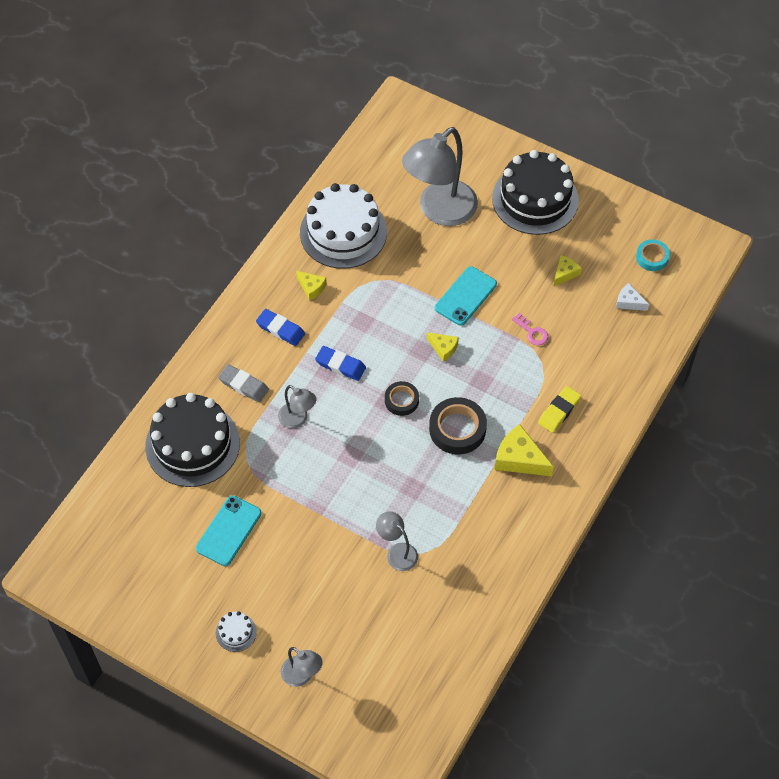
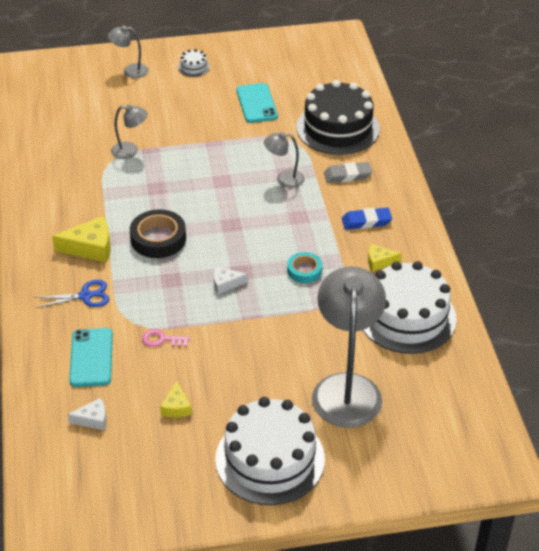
camera: 140 degrees right, 15 degrees down
(340, 365) = (293, 226): blue eraser -> none
(401, 400) = (221, 232): black tape -> none
(443, 348) = (225, 284): yellow cheese -> white cheese
(465, 296) = (247, 332): turquoise phone -> turquoise phone (91, 357)
(535, 199) = (270, 459): black cake -> white cake
(559, 411) = (85, 296): yellow eraser -> blue scissors
(652, 257) = (102, 477): turquoise tape -> turquoise tape (304, 270)

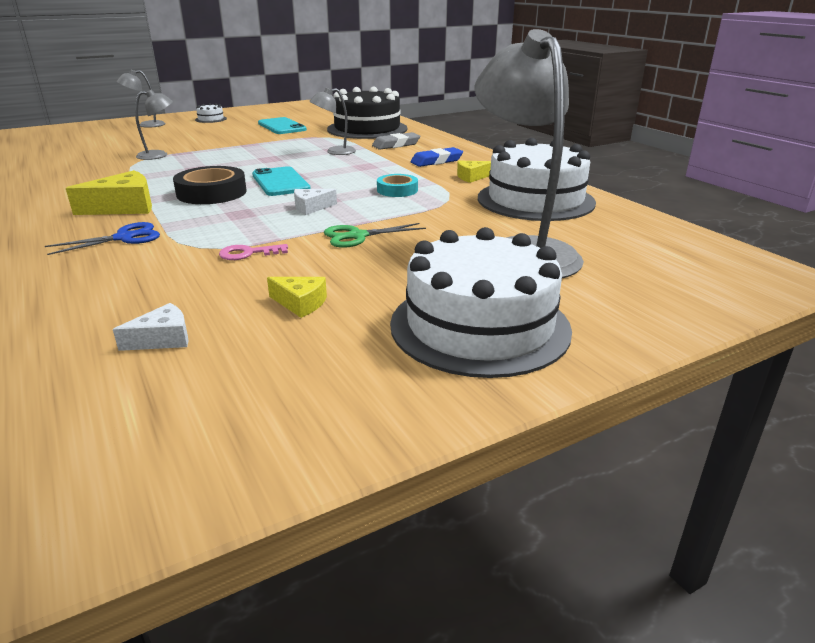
camera: 20 degrees left, 15 degrees down
(91, 357) = (144, 282): turquoise phone -> turquoise phone (280, 182)
(176, 407) = (301, 303): yellow cheese -> yellow cheese turned 45 degrees counterclockwise
(242, 336) = (358, 236): none -> green scissors

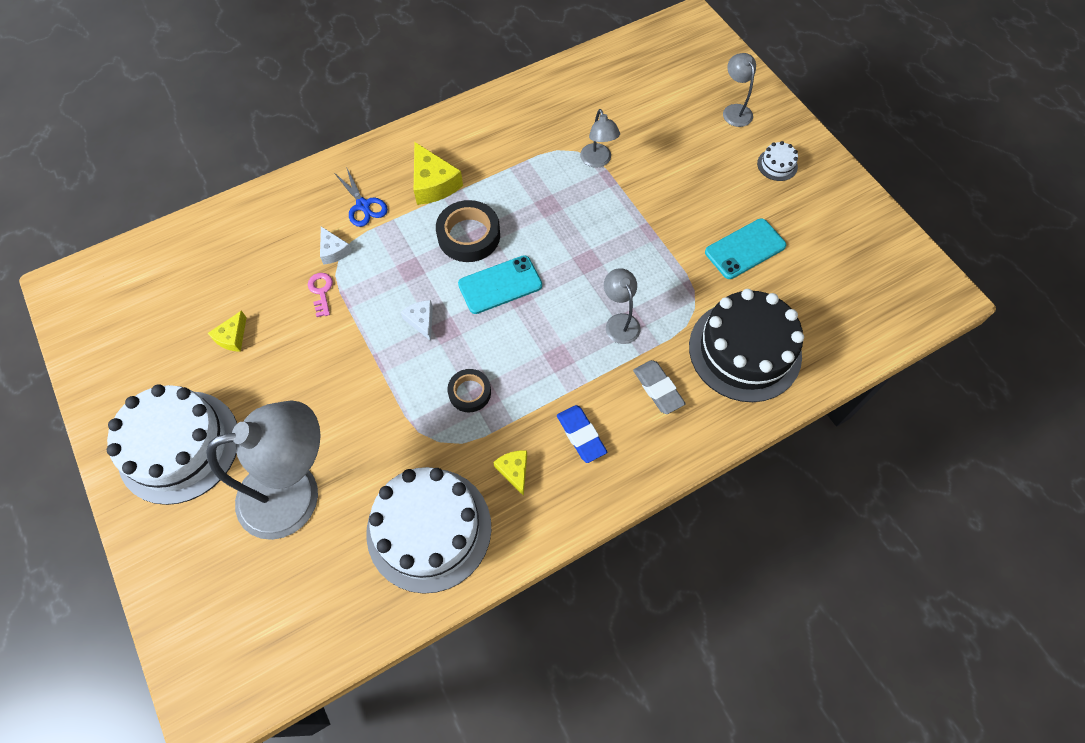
camera: 90 degrees right, 35 degrees up
(163, 339) = (202, 273): white cheese -> white cheese (333, 251)
(358, 236) = (347, 364): green scissors -> none
(397, 190) = (469, 392): turquoise tape -> black tape

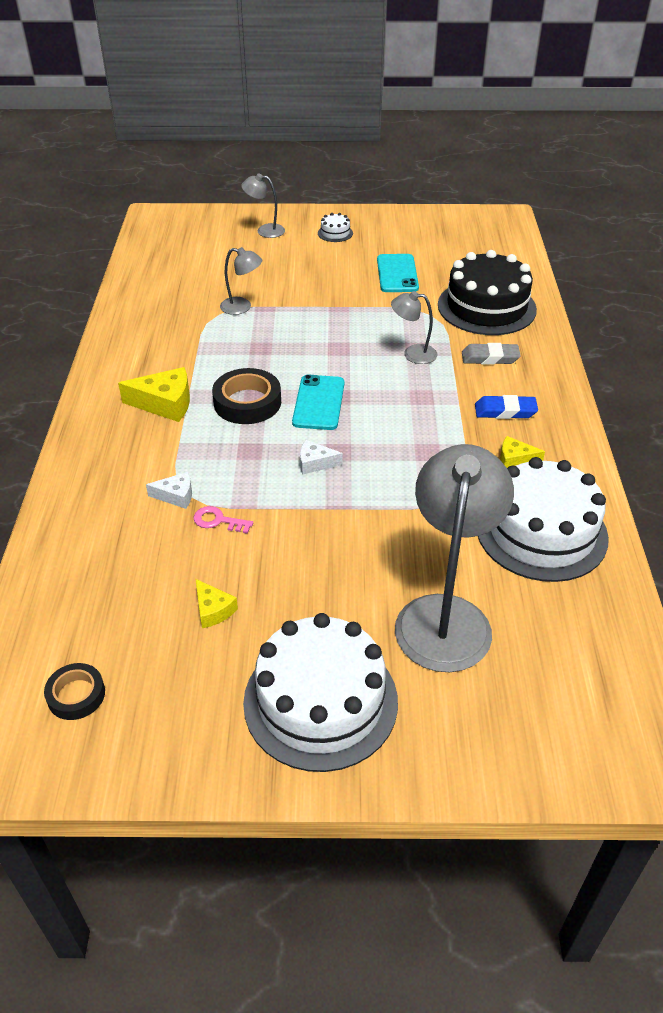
camera: 60 degrees left, 20 degrees down
(363, 205) = (141, 457): blue scissors -> none
(469, 392) = (417, 459): black tape -> black tape (76, 695)

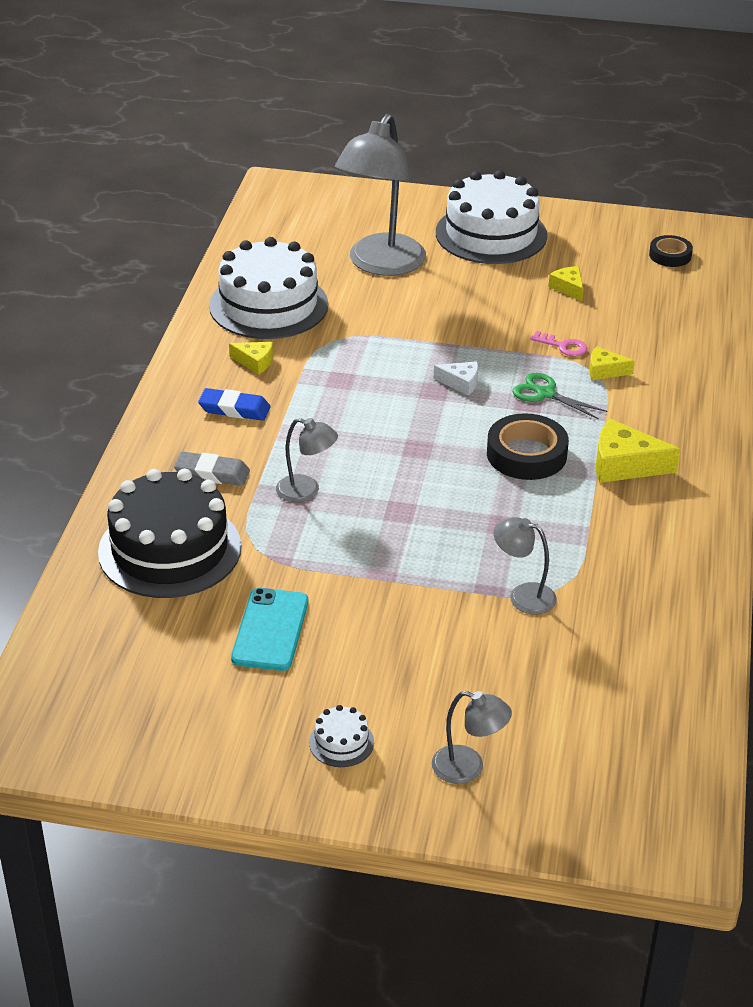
camera: 170 degrees left, 5 degrees down
(176, 496) = (605, 371): white cheese -> yellow cheese
(234, 462) = (545, 394): none -> green scissors
(318, 403) = (443, 444): turquoise phone -> none

